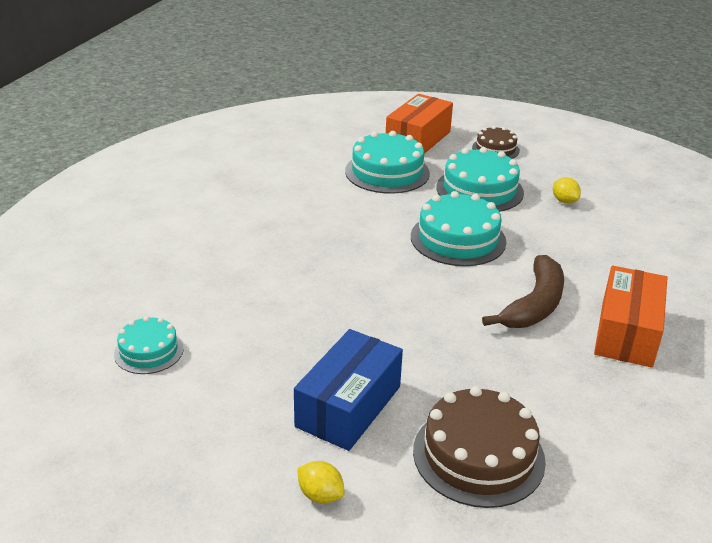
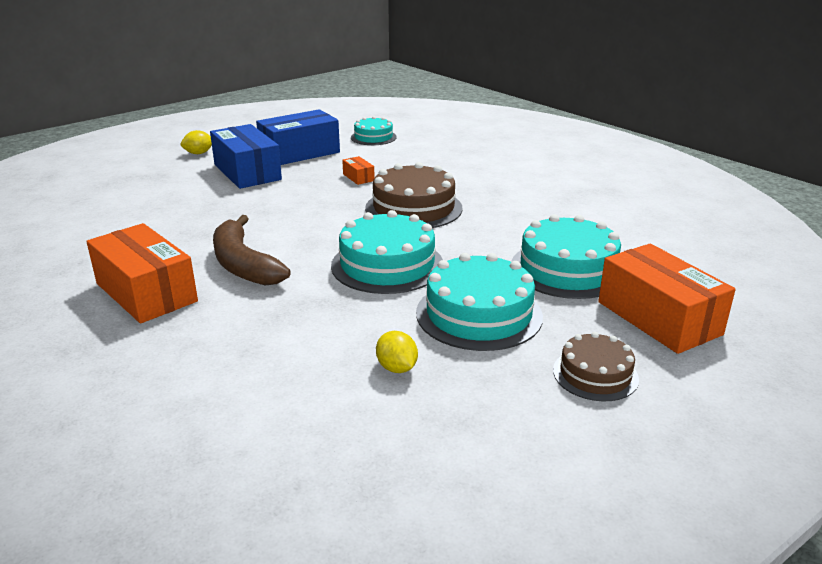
camera: 120 degrees right, 5 degrees down
(251, 391) = (299, 153): none -> blue box
(297, 314) = (358, 177): none -> orange box
(478, 455) = (150, 194): brown cake -> brown cake (413, 208)
(564, 201) = (397, 368): yellow lemon -> yellow lemon turned 60 degrees clockwise

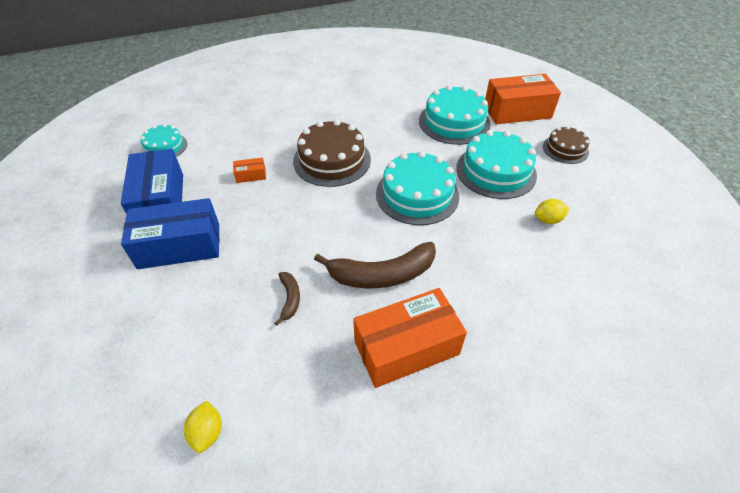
camera: 70 degrees left, 20 degrees up
(197, 227) = (290, 299): none -> brown banana
(199, 153) = (88, 279): yellow lemon -> yellow lemon (207, 432)

